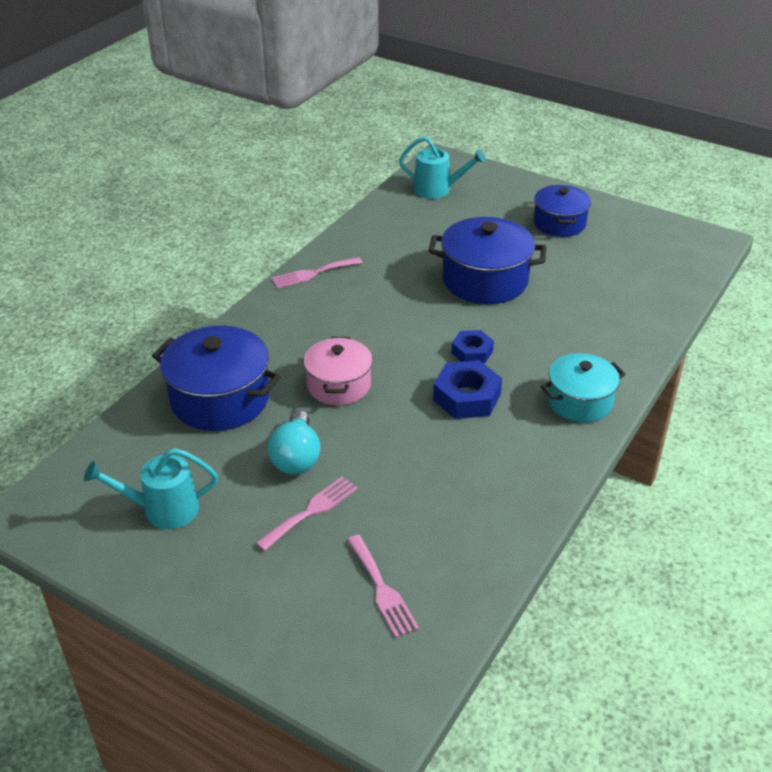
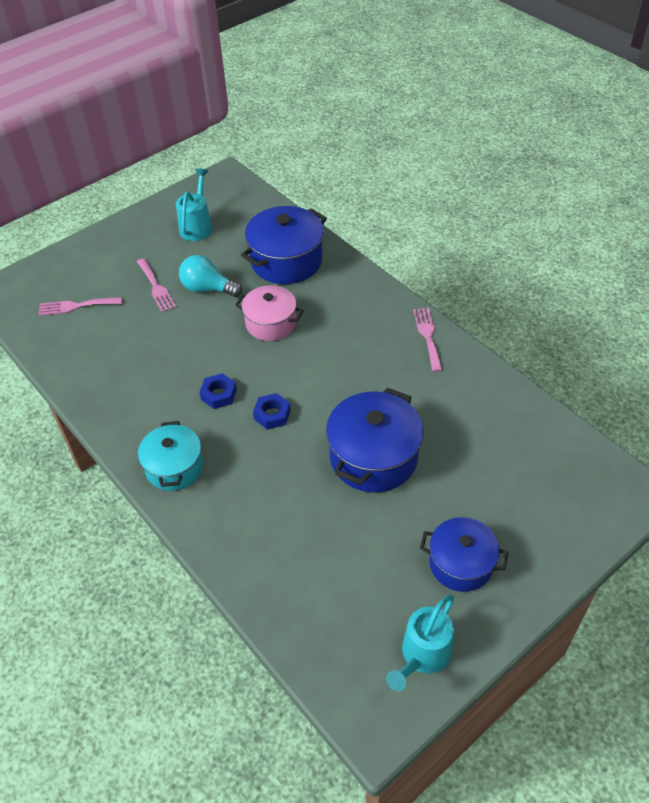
camera: 110 degrees right, 10 degrees up
(438, 190) = (562, 469): turquoise watering can -> turquoise watering can (422, 656)
(467, 397) = (218, 394): blue nut -> blue nut, size x0.64

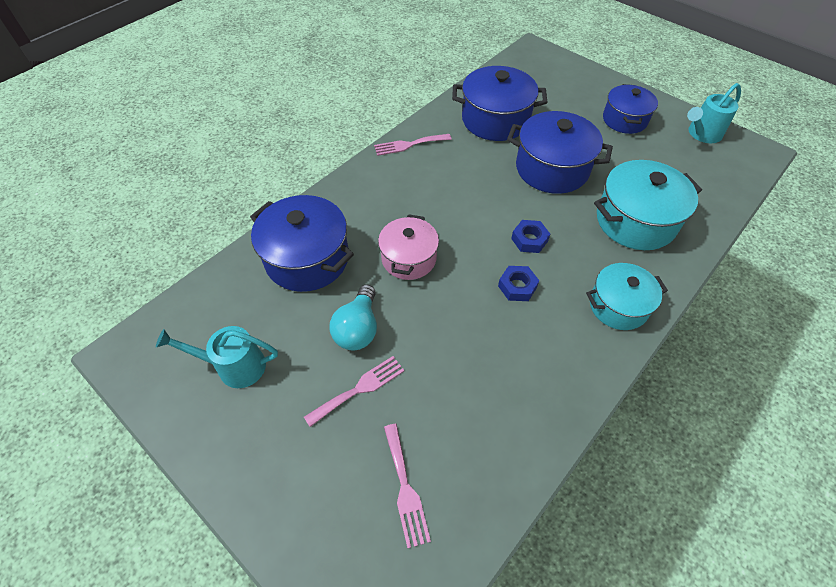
camera: 100 degrees left, 5 degrees up
(277, 517) = (635, 221): none -> turquoise pot
(422, 656) = (701, 134): turquoise watering can -> turquoise watering can turned 120 degrees clockwise
(467, 418) = (495, 120): none -> blue pot

